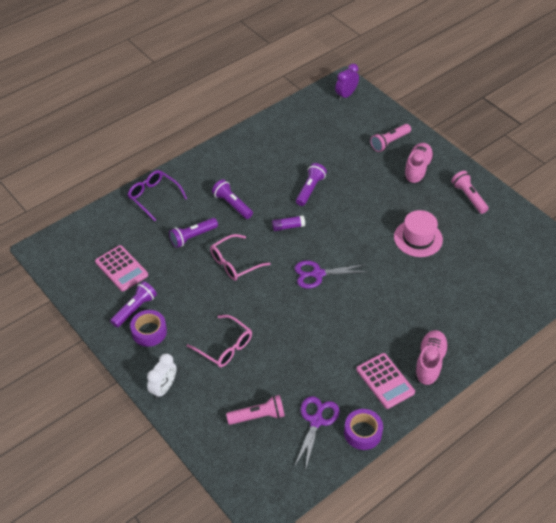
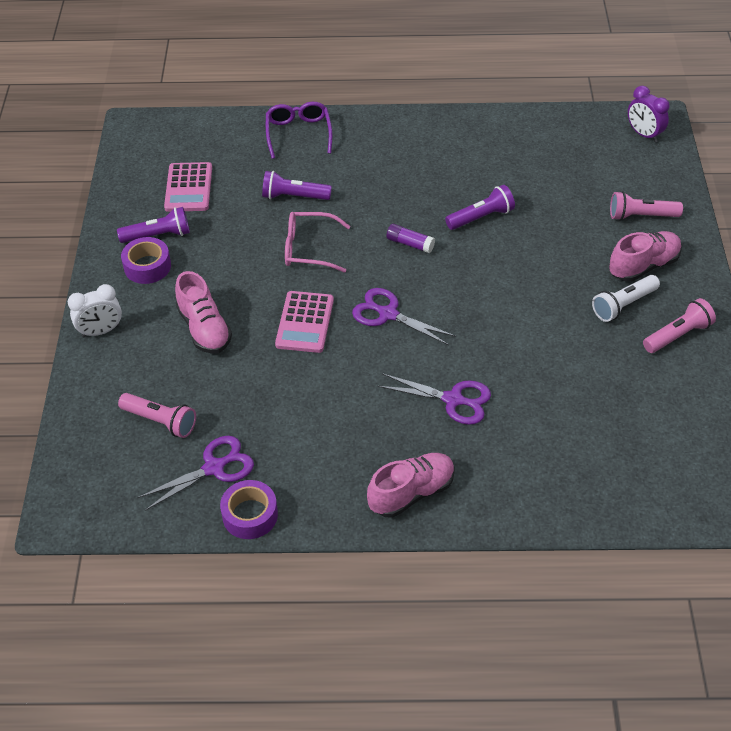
camera: 40 degrees right, 0 degrees up
(225, 347) = (204, 329): pink glasses -> pink shoe
(232, 204) = (373, 186): purple flashlight -> none
(346, 95) = (643, 134): purple clock -> purple clock turned 120 degrees counterclockwise
(385, 381) = (336, 477): pink calculator -> pink calculator (304, 322)
(399, 300) = (453, 400): none -> purple scissors
(418, 238) = (555, 345): pink hat -> none
(428, 196) = (623, 305): none -> white flashlight
(468, 197) = (678, 335): pink flashlight -> pink flashlight turned 45 degrees clockwise

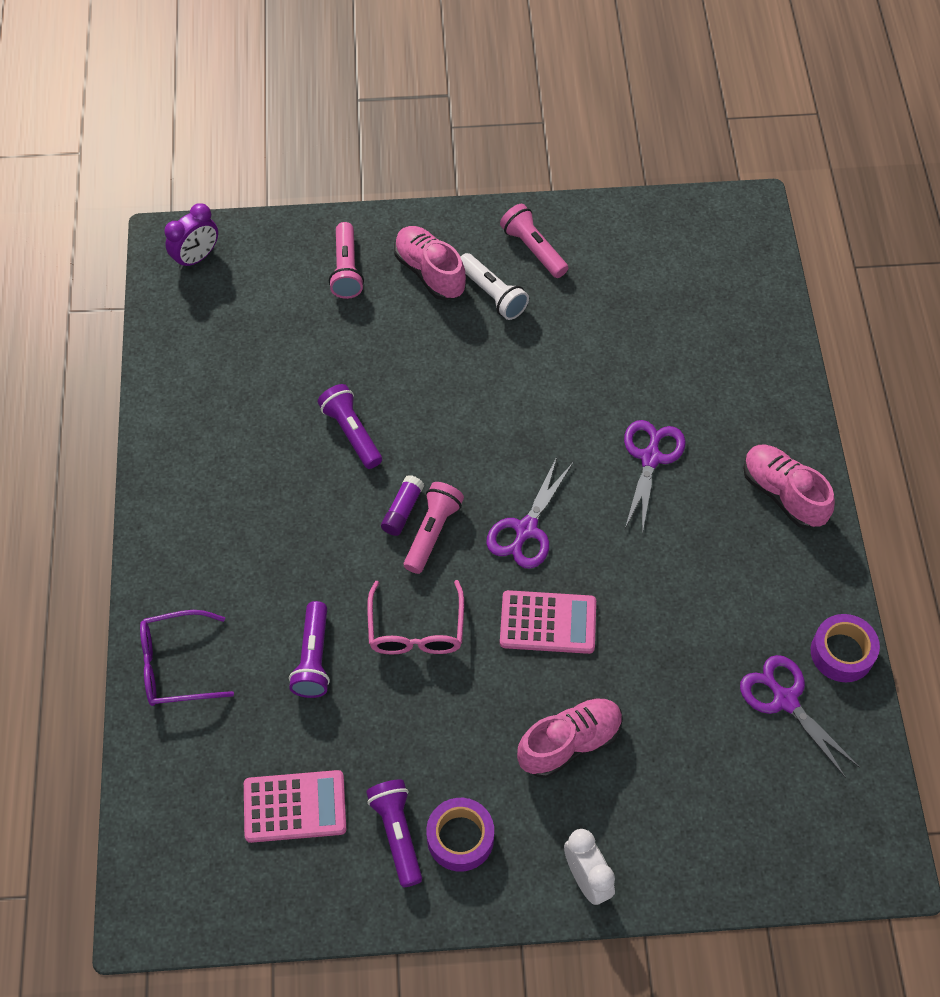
camera: 95 degrees left, 10 degrees up
(160, 421) = (727, 773): pink flashlight -> pink flashlight (432, 532)

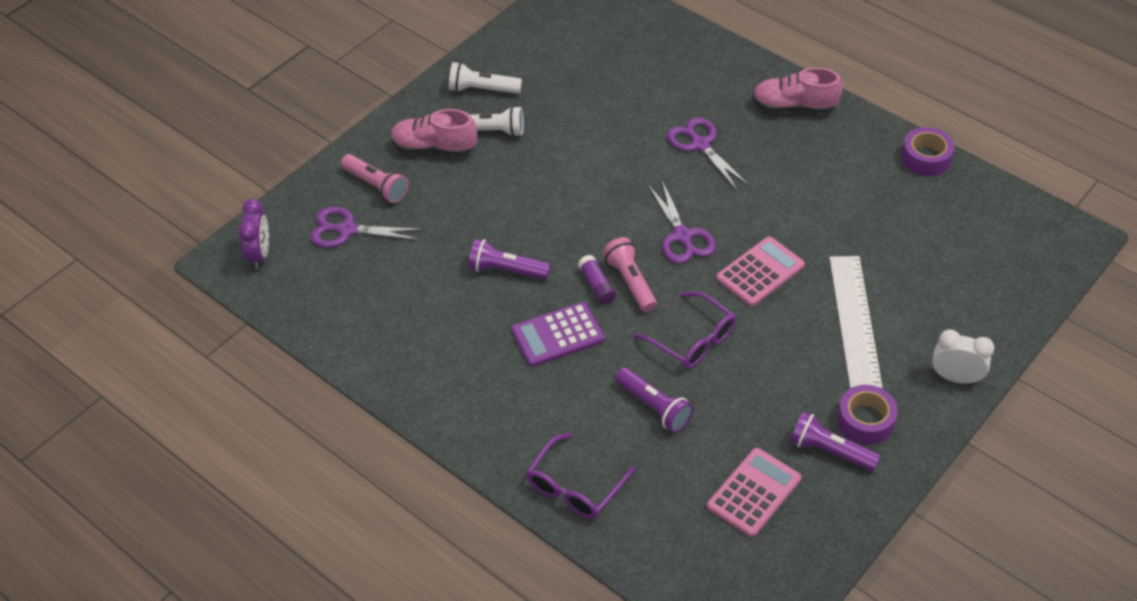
camera: 45 degrees left, 10 degrees down
(320, 526) = (557, 335): none -> purple calculator
(416, 630) = (692, 339): pink glasses -> purple glasses
(533, 249) = (482, 89): pink flashlight -> white flashlight
(569, 743) = (855, 321): pink shoe -> white ruler
(785, 700) = (930, 204): purple scissors -> purple scissors (347, 230)

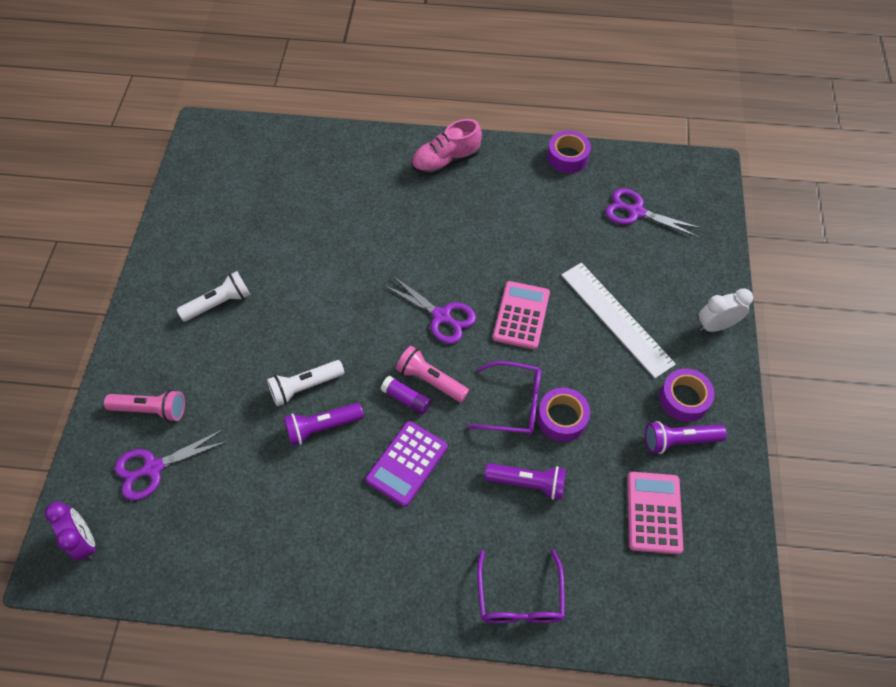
camera: 35 degrees left, 10 degrees up
(434, 148) = (179, 345): pink shoe -> none
(482, 89) = (185, 268): white flashlight -> white flashlight (305, 387)
(700, 145) = (399, 229): purple scissors -> purple scissors (636, 212)
(729, 374) = (562, 418): none -> purple tape

